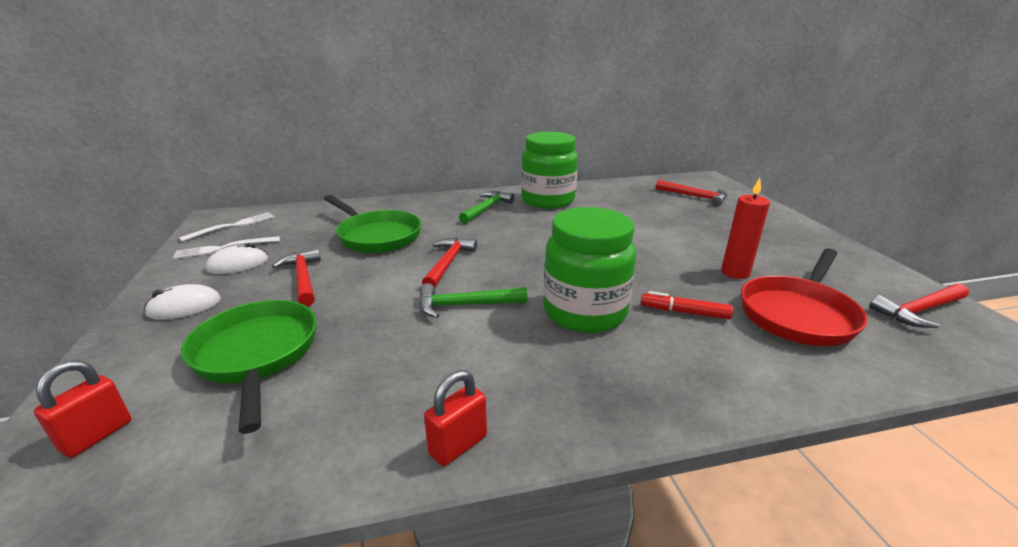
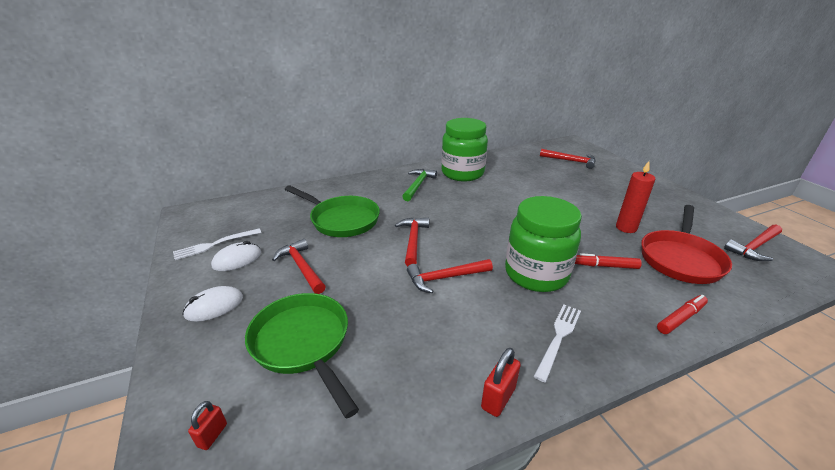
camera: 10 degrees left, 5 degrees up
(97, 435) = (212, 435): red padlock -> red padlock, size x0.66
(233, 226) = (209, 221): white fork -> white fork (558, 338)
(465, 305) = (445, 278): green hammer -> red hammer
(765, 384) = (680, 318): none -> red marker

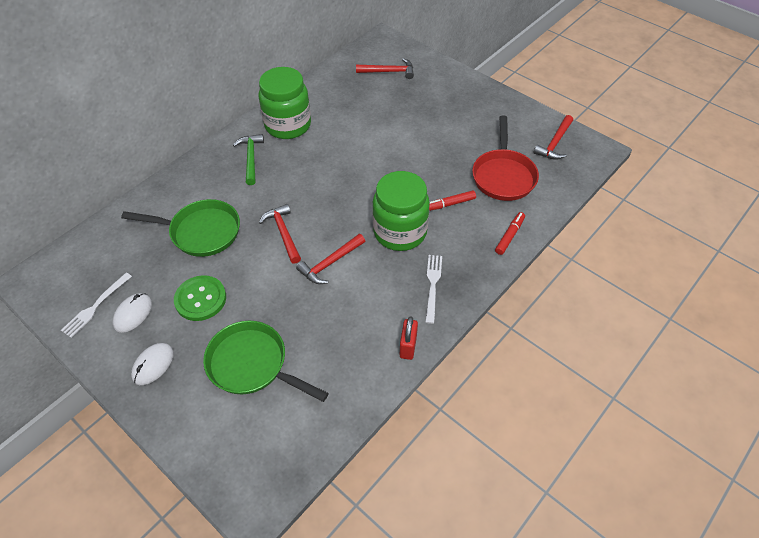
camera: 25 degrees left, 20 degrees up
(212, 435) = (236, 450): red padlock -> none
(301, 267) = (200, 299): red hammer -> green button
(626, 228) = (457, 153): red candle -> none

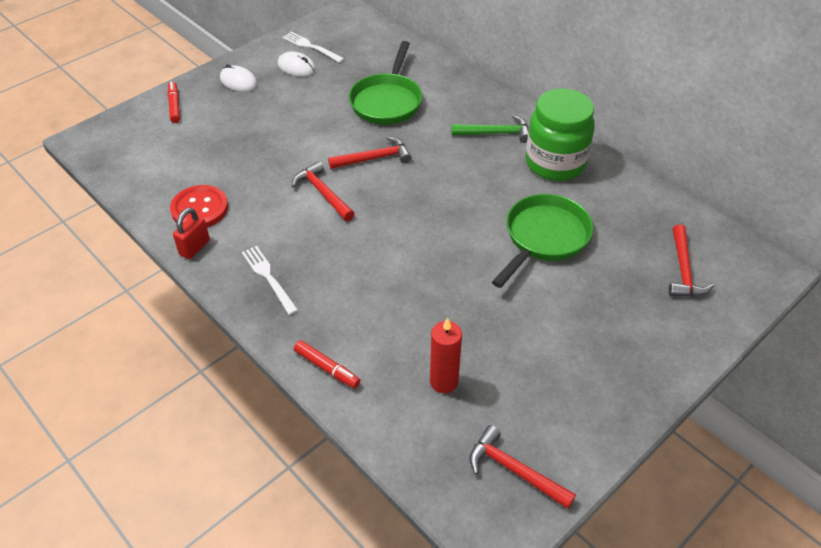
camera: 95 degrees right, 5 degrees down
(200, 299) = (301, 104): green button -> none
(252, 364) = (216, 138): green pan -> green pan (544, 238)
(358, 354) = (200, 208): none -> red button
(400, 232) = (356, 255): green jar -> none
(408, 346) = (194, 248): red padlock -> red padlock turned 75 degrees counterclockwise
(433, 285) = (268, 277): white fork -> white fork turned 135 degrees counterclockwise
(450, 204) = (396, 310): red marker -> red marker (174, 106)
(503, 176) = (443, 382): red pan -> red candle

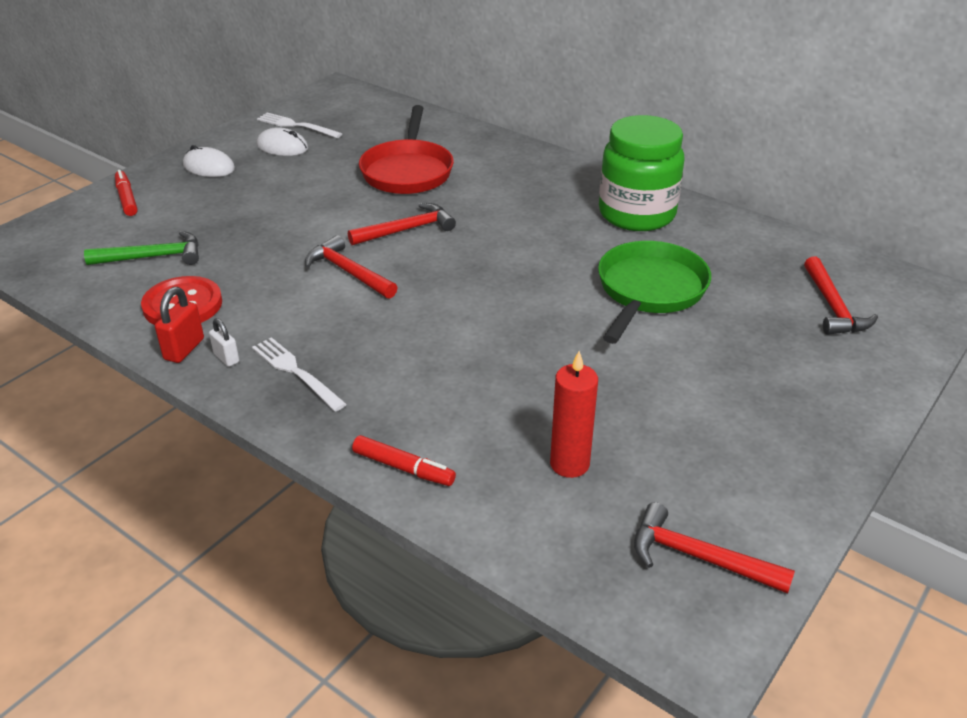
camera: 10 degrees left, 10 degrees down
(222, 259) = (226, 358): none -> white padlock
(387, 101) = (407, 171): green pan -> red pan
(495, 133) = (553, 191): green hammer -> green hammer (153, 257)

